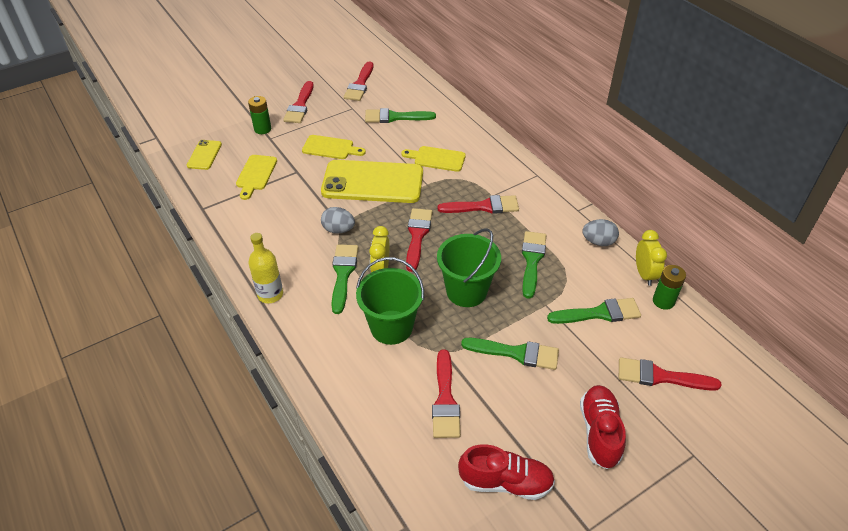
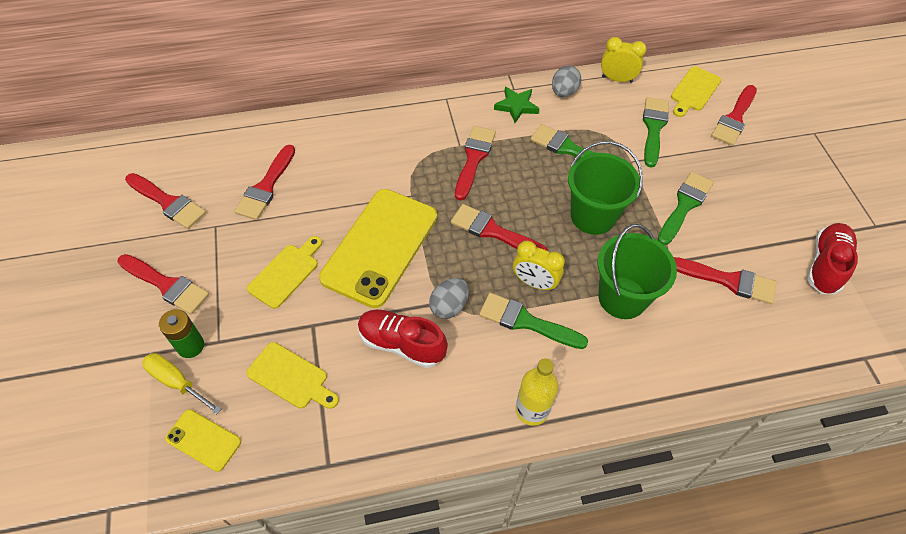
camera: 70 degrees left, 10 degrees up
(237, 132) = (176, 382): none -> yellow screwdriver
(395, 117) = (266, 187): green brush -> red brush
(436, 159) = (371, 172): yellow cutting board -> yellow cutting board (694, 91)
(558, 216) = (516, 106): none -> green star
(599, 432) = (784, 181): red shoe -> red shoe (401, 344)
(663, 301) = (652, 81): green battery -> none

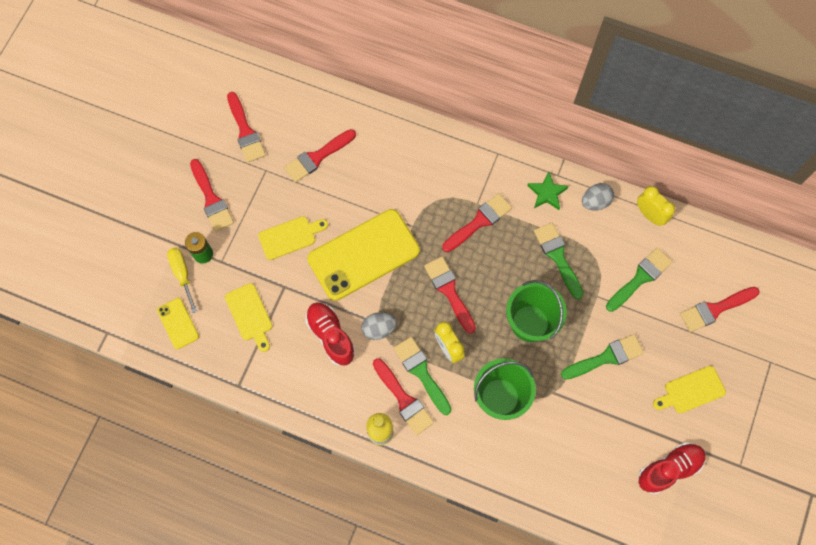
camera: 35 degrees right, 15 degrees up
(694, 91) = (705, 264): yellow cutting board -> yellow cutting board (691, 391)
(728, 280) = (585, 433): red brush -> red brush (404, 400)

